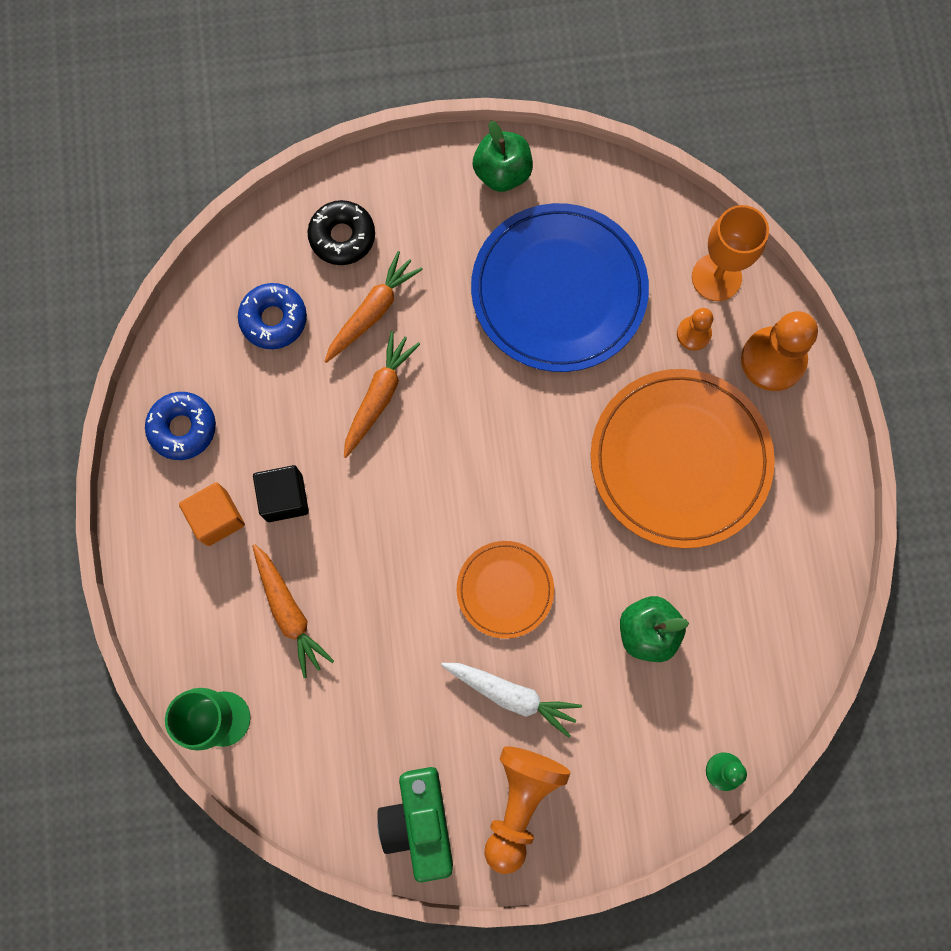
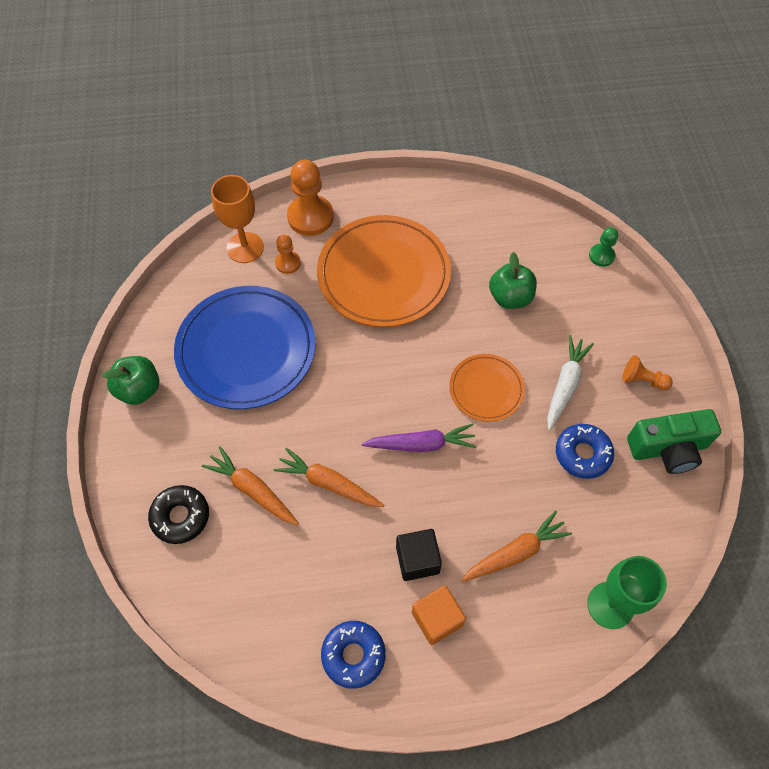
camera: 90 degrees left, 15 degrees down
(274, 319) = (253, 575): blue donut -> blue donut (582, 454)
(428, 505) = (421, 444): none -> purple carrot
(520, 803) = (642, 380): orange pawn -> orange pawn, size x0.54

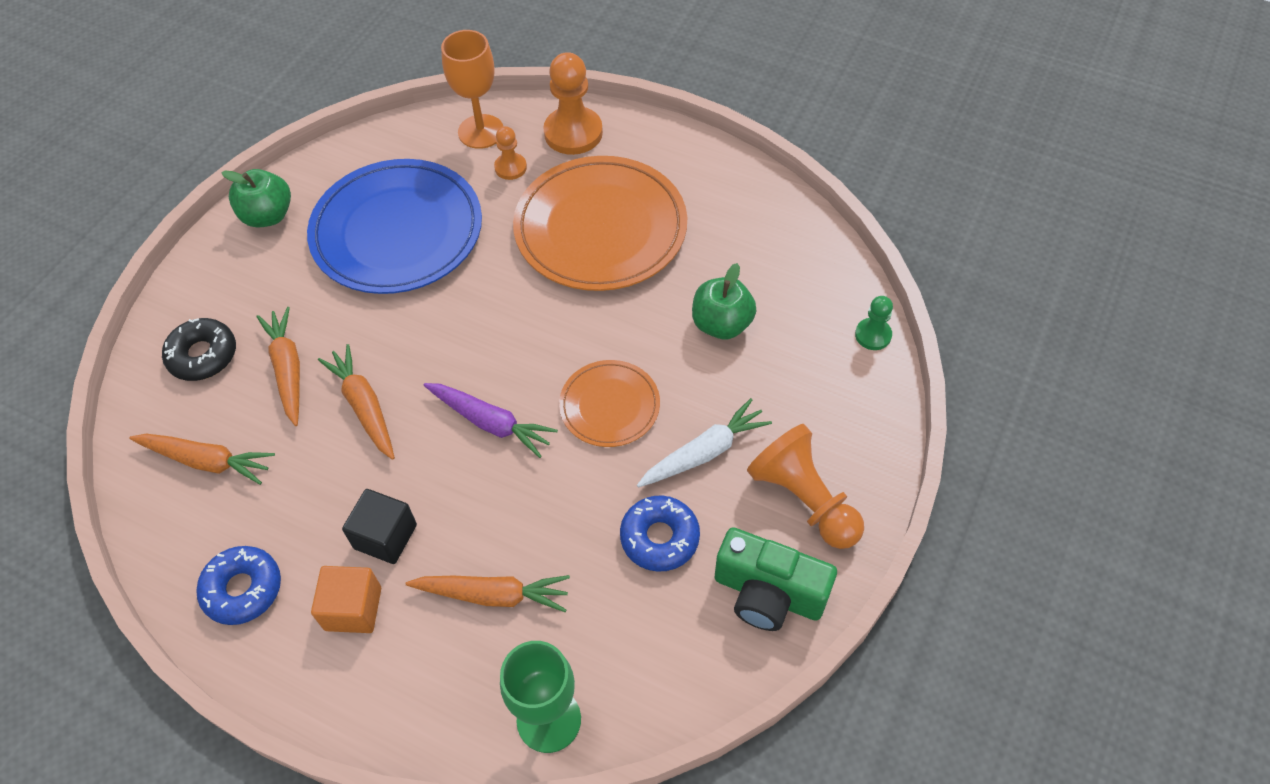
camera: 35 degrees right, 5 degrees down
(251, 587) = (207, 461): none -> orange carrot
(642, 380) = (804, 499): orange pawn -> orange pawn, size x1.87

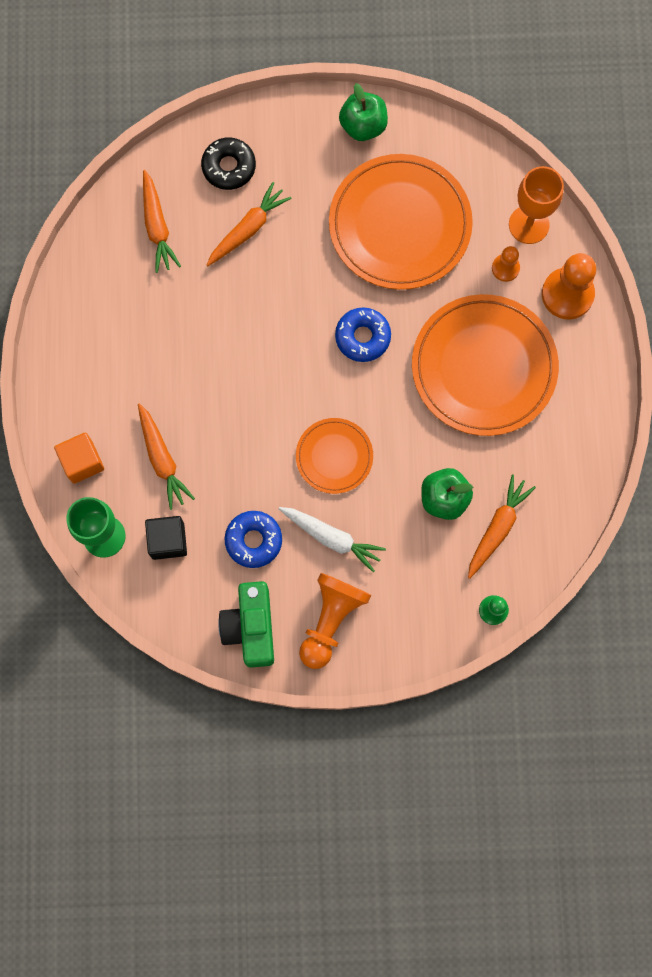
camera: 60 degrees right, 20 degrees up
(243, 589) = (89, 309): blue donut -> blue donut (362, 337)
(353, 608) = (111, 382): orange cube -> orange cube (82, 462)
(364, 406) = (247, 297): orange carrot -> orange carrot (497, 528)
(385, 536) = (165, 370): black cube -> black cube (168, 541)
(397, 231) = (400, 225): blue plate -> orange plate
(490, 422) = (279, 386): purple carrot -> none

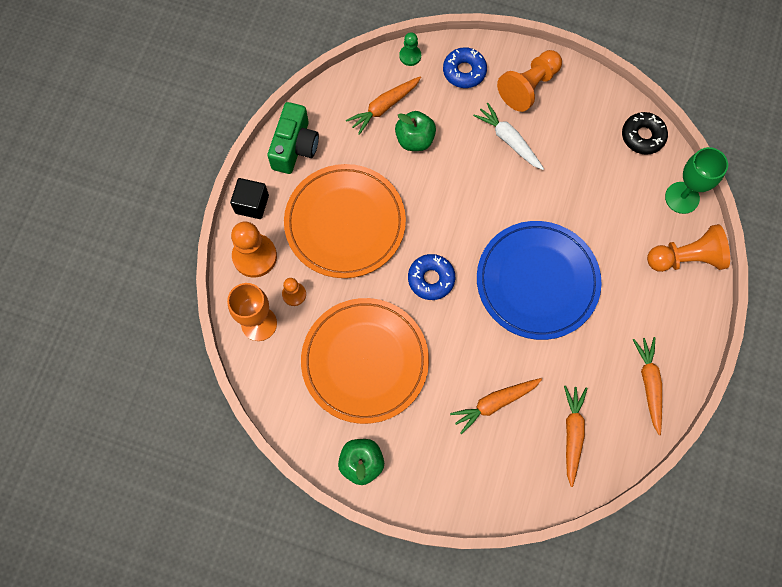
camera: 160 degrees left, 5 degrees down
(82, 462) = (686, 258): orange cube -> orange pawn
(162, 459) = (621, 239): orange carrot -> orange carrot (649, 384)
(168, 541) = (633, 178): black cube -> black cube (252, 204)
(229, 167) = (493, 467): black donut -> black donut (642, 136)
(243, 375) = (537, 281): none -> blue plate
(251, 627) = (588, 100): green camera -> green camera (295, 147)
(253, 540) = (568, 157): blue donut -> blue donut (464, 71)
(334, 456) = (486, 196): orange plate -> none

